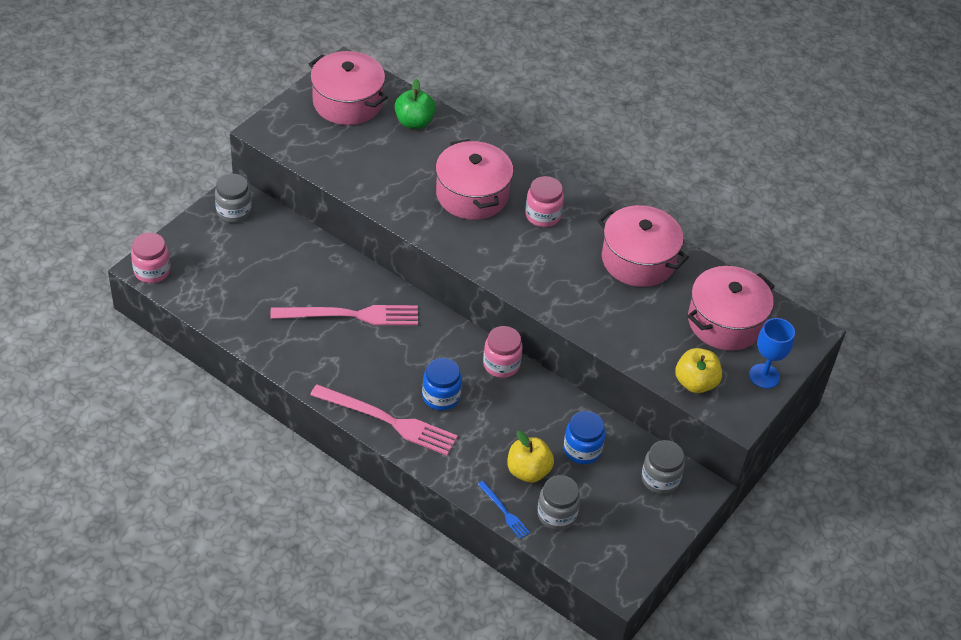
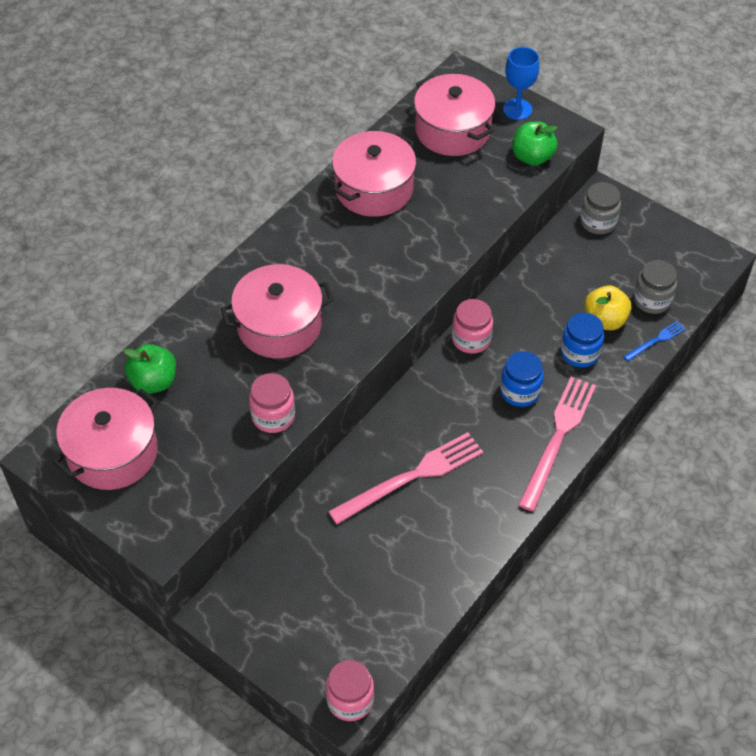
camera: 85 degrees left, 5 degrees up
(234, 211) = (243, 611): grey jar -> none
(351, 315) = (411, 477): pink fork -> pink fork turned 60 degrees clockwise
(543, 215) = (311, 264): pink jar -> pink jar (273, 416)
(582, 450) = (572, 277): blue jar -> blue jar (579, 353)
(695, 383) = (532, 157): yellow apple -> green apple

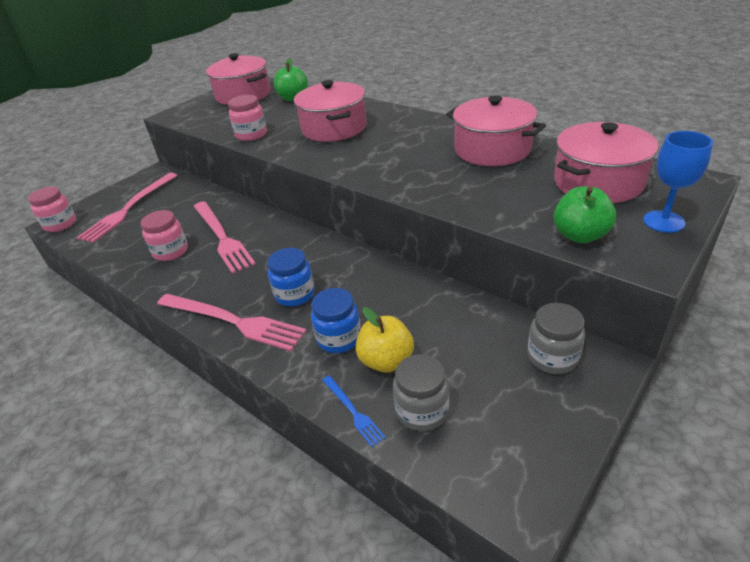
camera: 95 degrees right, 15 degrees down
(323, 614) = (129, 209): none -> pink fork
(471, 339) = (362, 261): pink jar -> pink jar (171, 251)

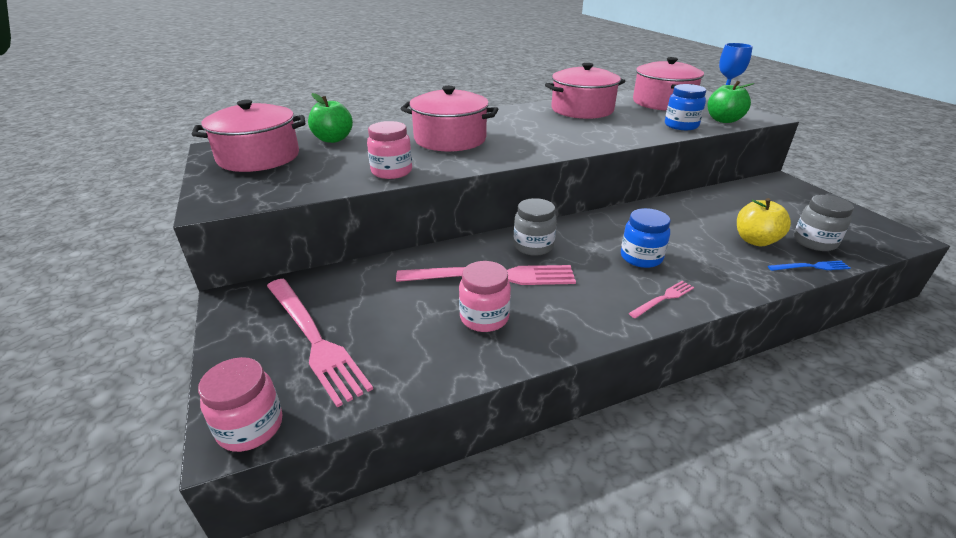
camera: 65 degrees left, 5 degrees down
(233, 321) = (663, 298): pink fork -> pink fork, size x0.47
(339, 338) = (718, 252): blue jar -> blue jar (681, 126)
(552, 357) = (771, 191): grey jar -> grey jar (533, 246)

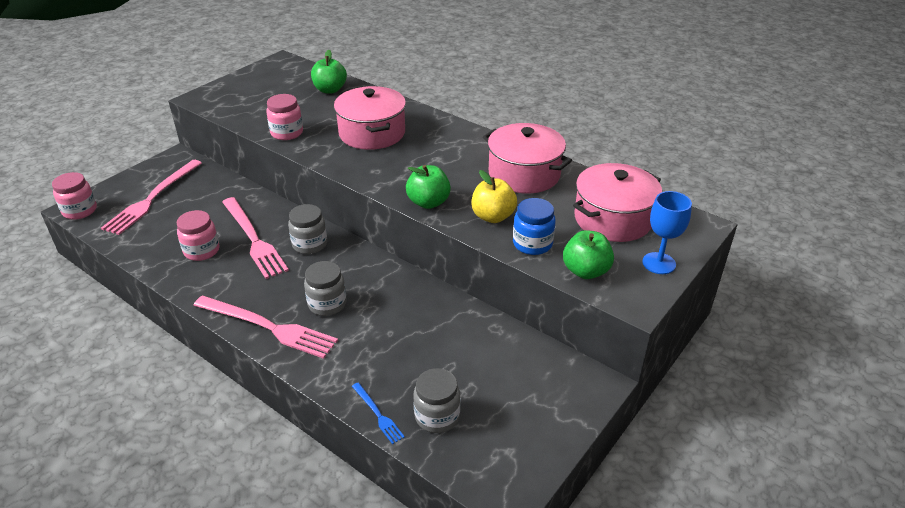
camera: 60 degrees right, 5 degrees up
(259, 157) = (276, 80): pink pot -> none
(595, 142) = (428, 202): none -> green apple
(641, 257) = (327, 304): blue jar -> grey jar
(663, 298) = (268, 327): pink fork -> pink fork, size x2.12
(755, 240) = (409, 372): yellow apple -> yellow apple (493, 216)

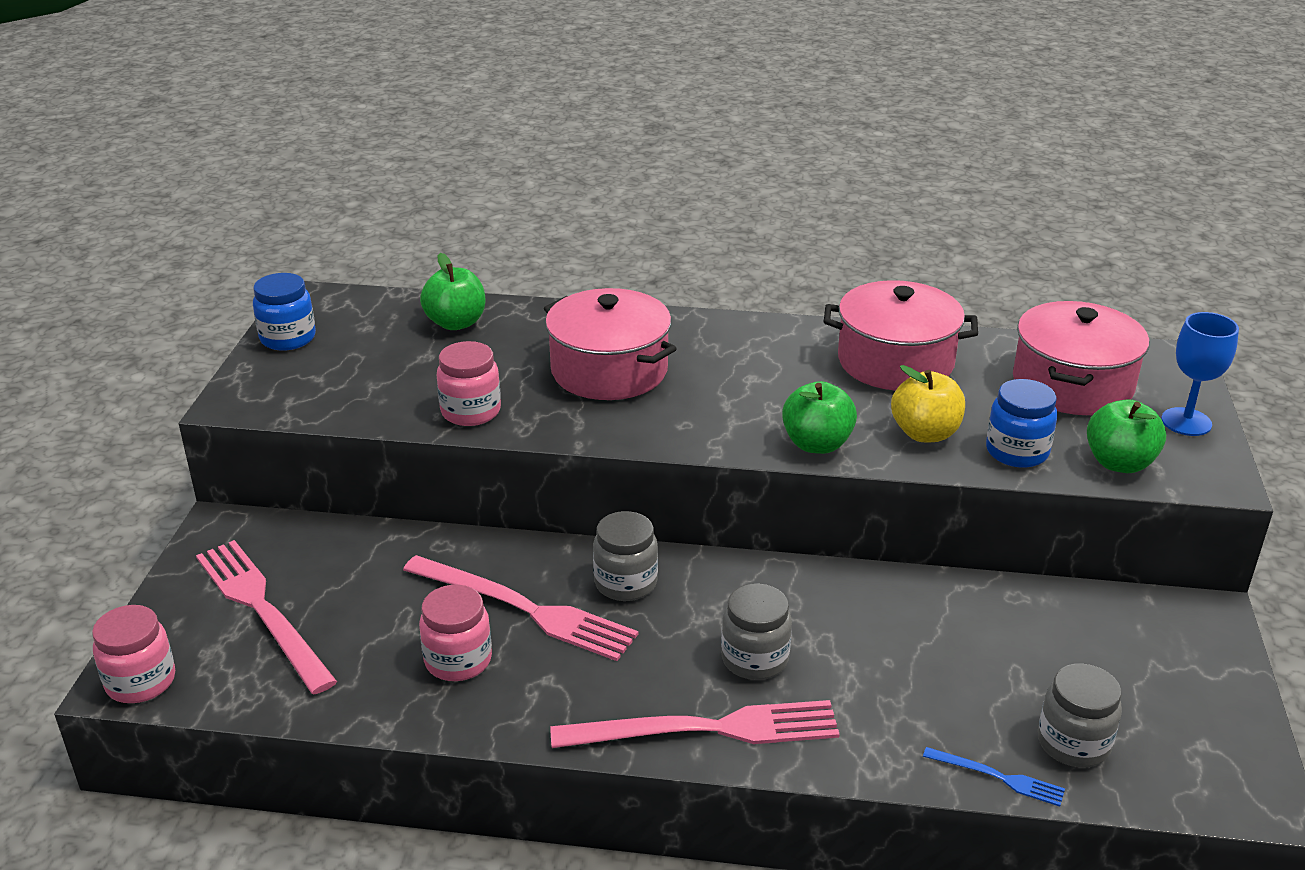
camera: 30 degrees left, 5 degrees down
(152, 198) = (262, 610): pink fork -> pink fork turned 150 degrees clockwise
(251, 76) = (288, 338): none -> blue jar

